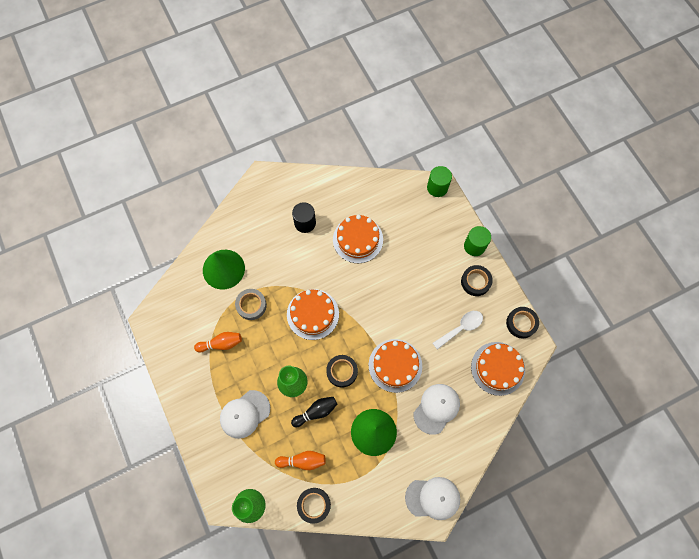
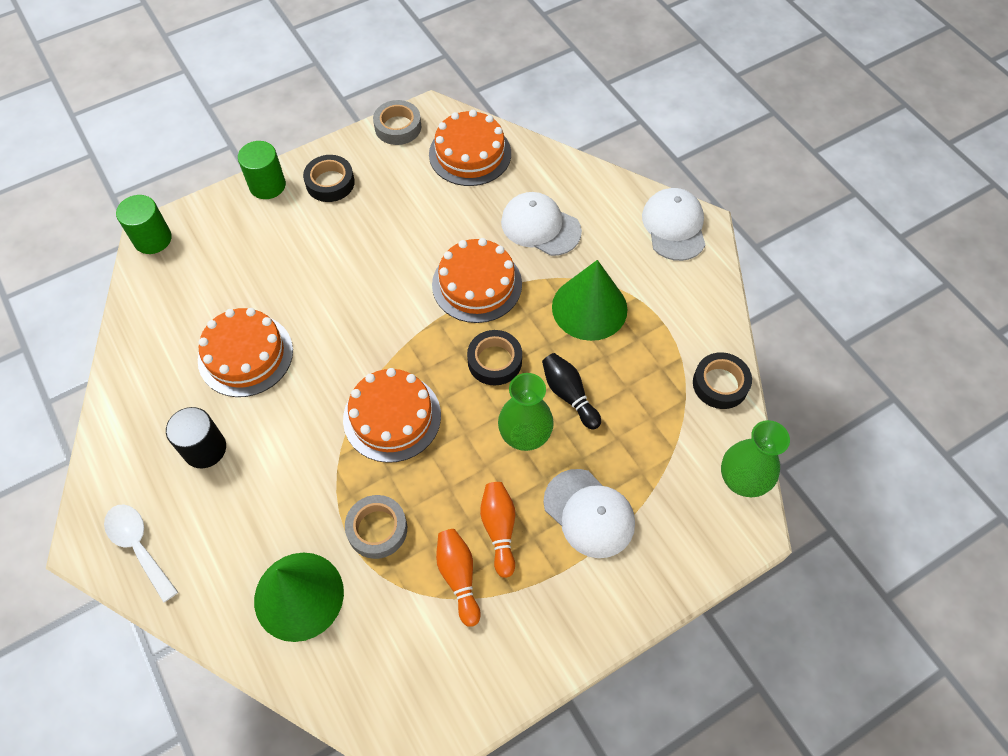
camera: 95 degrees left, 10 degrees down
(302, 461) = (654, 408): orange bowling pin -> orange bowling pin (499, 530)
(461, 328) = (408, 199): white spoon -> white spoon (139, 546)
(521, 323) = (398, 127): black tape -> grey tape

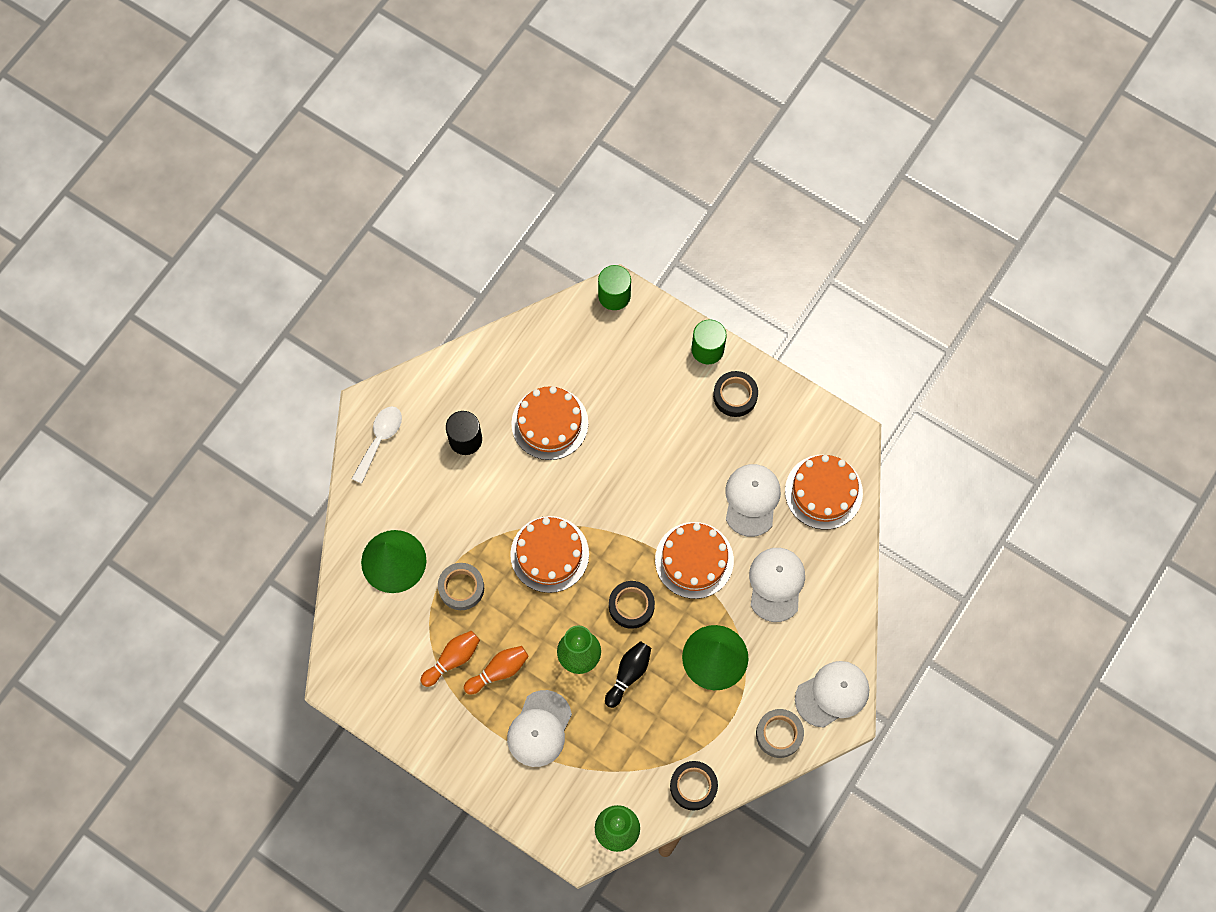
camera: 65 degrees right, 10 degrees up
(398, 127) = (821, 418): grey tape -> grey tape (779, 734)
(443, 212) = (751, 500): none -> white cap

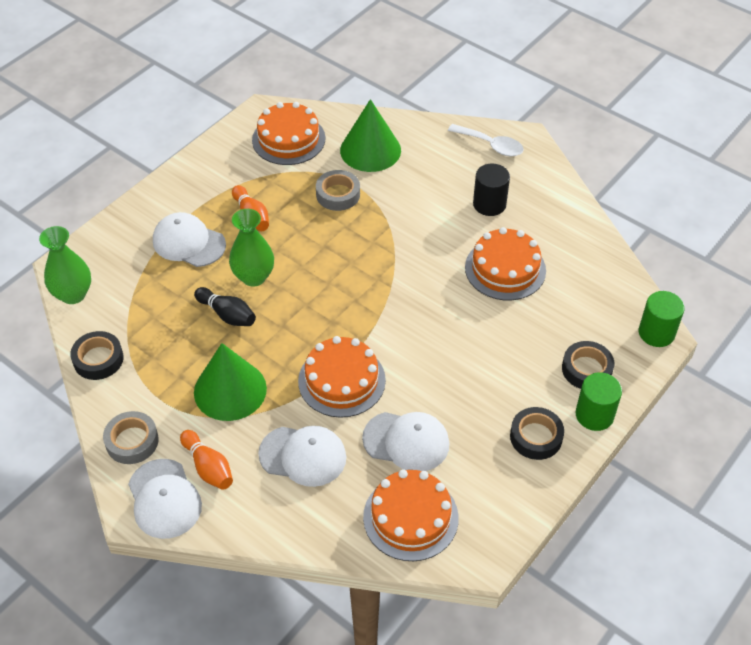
camera: 95 degrees right, 20 degrees down
(452, 659) = (269, 185): orange bowling pin -> orange bowling pin (208, 467)
(549, 554) = (363, 260): orange cake -> orange cake (288, 139)
(631, 606) = (299, 322): black tape -> black tape (586, 369)

